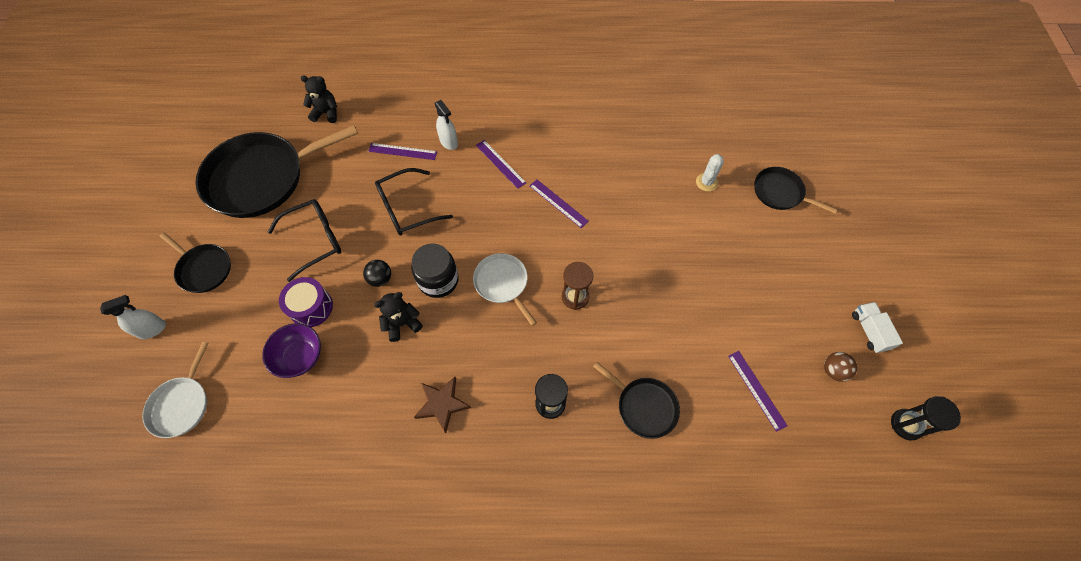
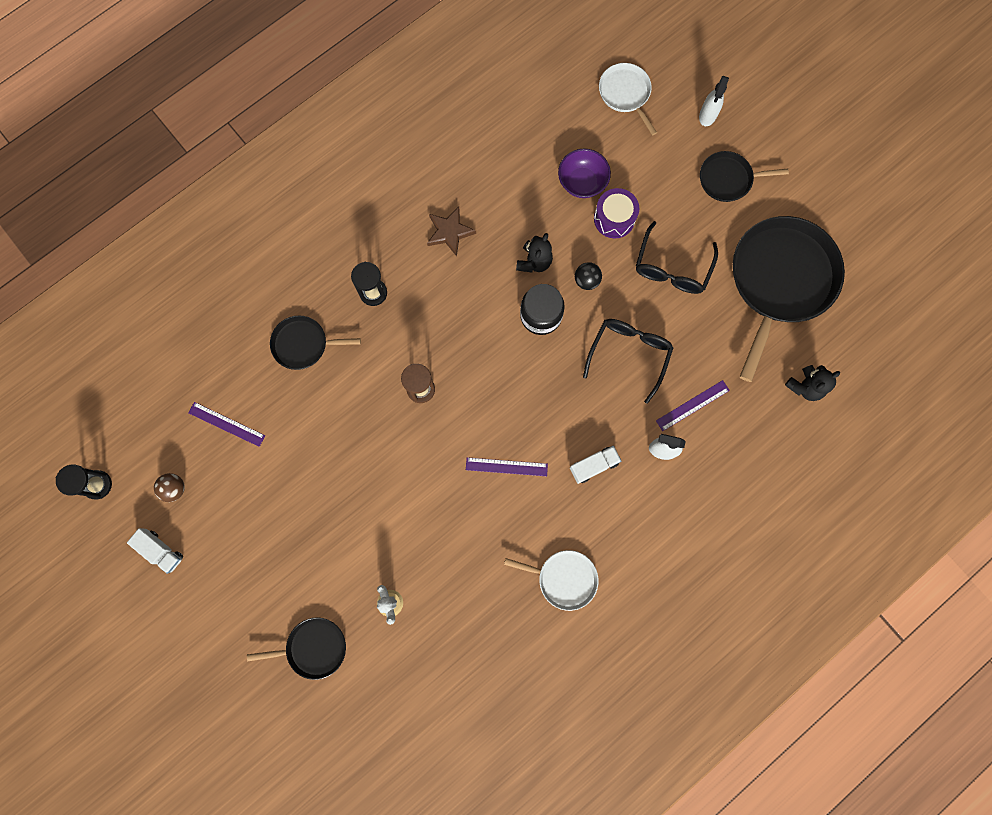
camera: 140 degrees right, 15 degrees up
(500, 164) = (594, 466): purple ruler -> white truck
(502, 283) = (488, 354): white pan -> white pan (564, 578)

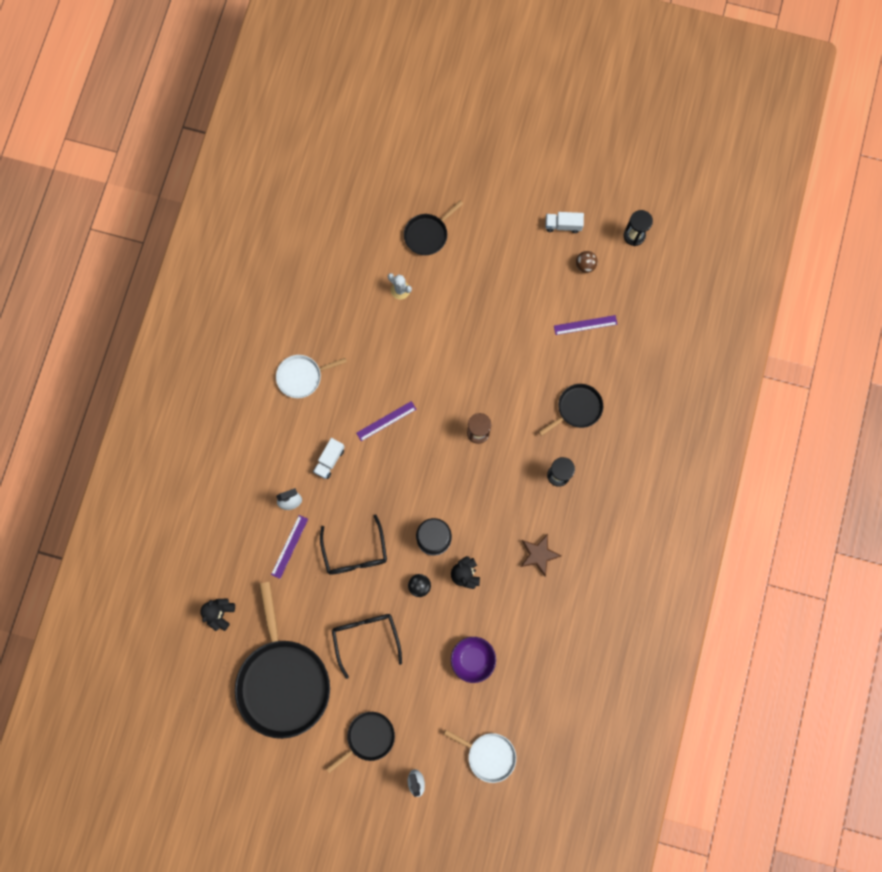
camera: 145 degrees right, 0 degrees up
(614, 219) = (431, 647): purple drum -> none

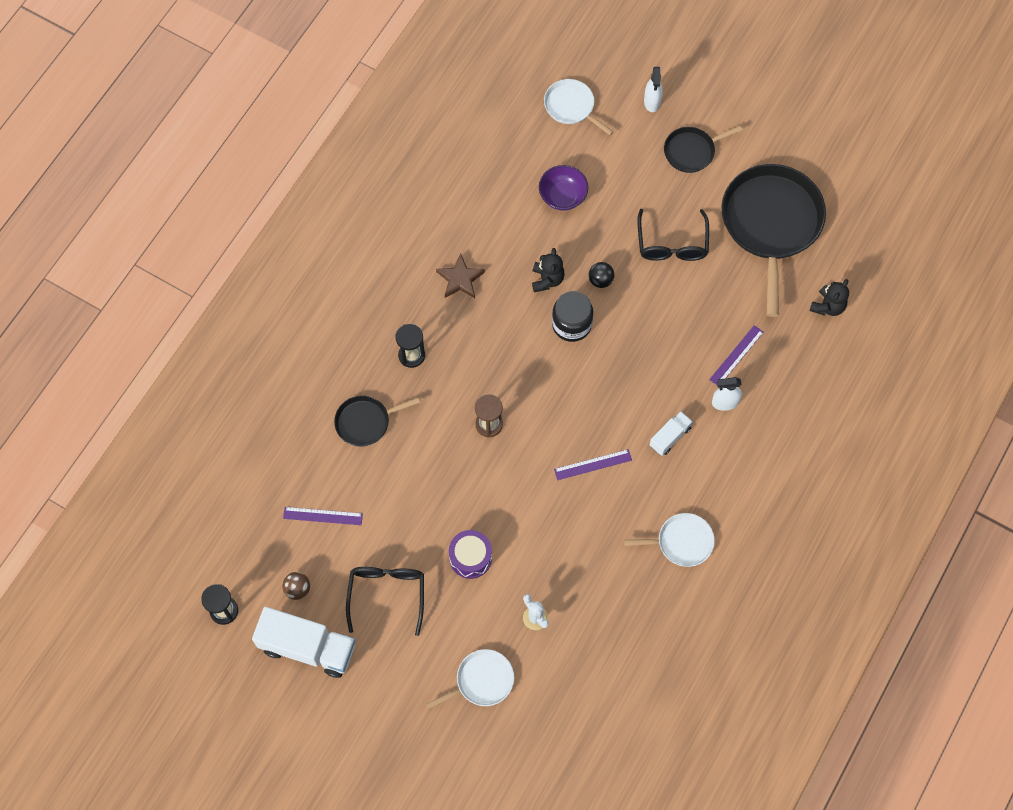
camera: 165 degrees left, 10 degrees down
(355, 553) = (663, 331): black glasses -> black glasses (387, 594)
(427, 234) = (481, 681): black pan -> white pan
(462, 322) = (470, 558): none -> purple drum
(563, 225) = (307, 647): white truck -> white truck, size x1.96

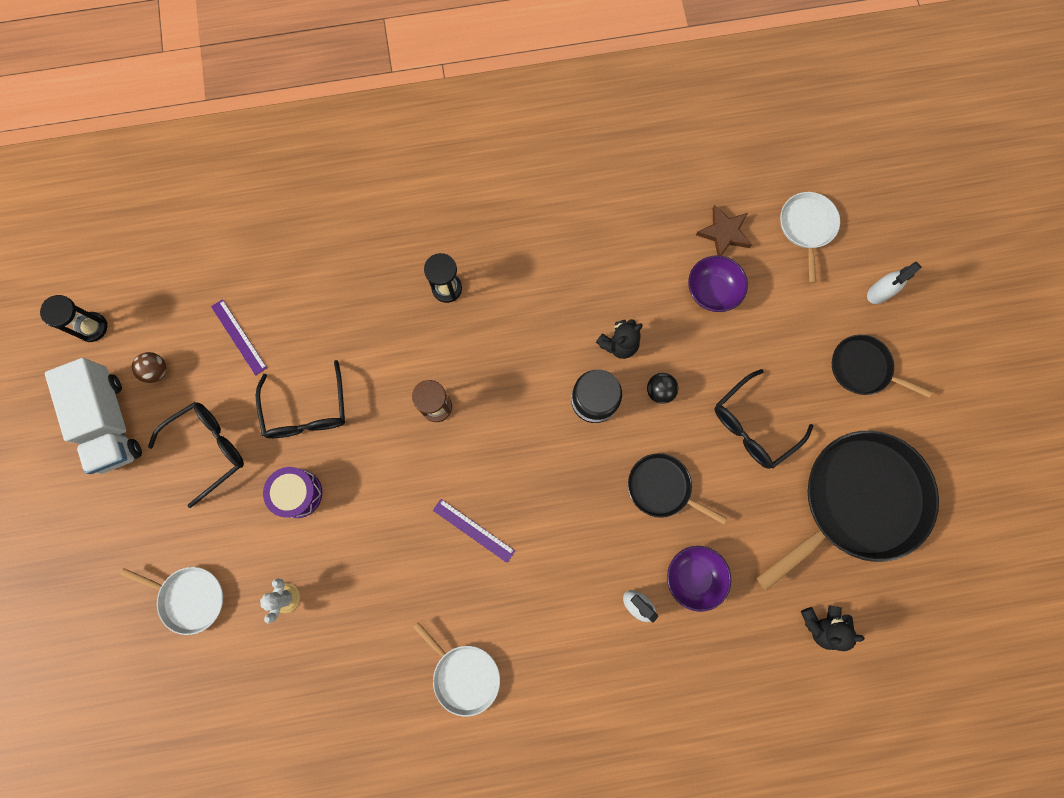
camera: 50 degrees right, 10 degrees up
(365, 422) = (353, 301): black pan -> black pan (662, 488)
(417, 510) = (307, 411): none -> black glasses
(460, 279) = (554, 270): brown star -> brown star (724, 233)
(670, 437) = (559, 579): white truck -> none
(736, 355) = (693, 577): purple ruler -> purple bowl

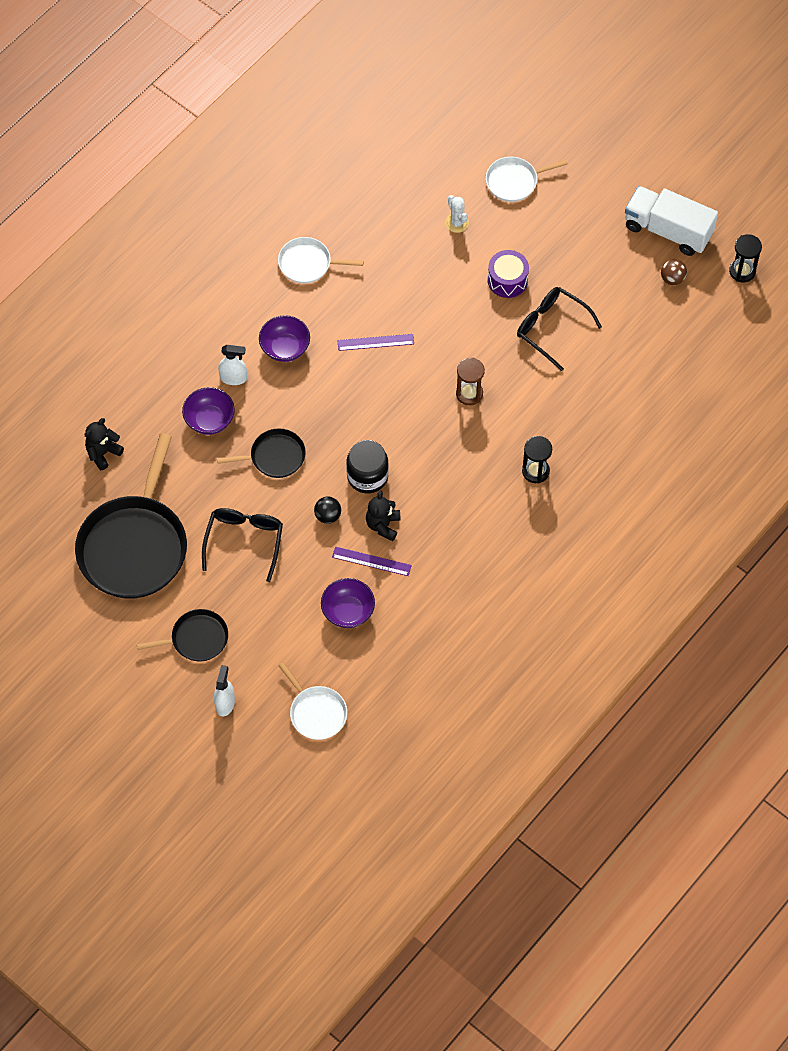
camera: 140 degrees right, 15 degrees down
(208, 449) = (590, 262): black glasses -> none
(239, 337) = (642, 337): purple ruler -> purple ruler (371, 561)
(562, 596) = (285, 348): none -> purple bowl
(724, 233) = (374, 660): brown star -> none

